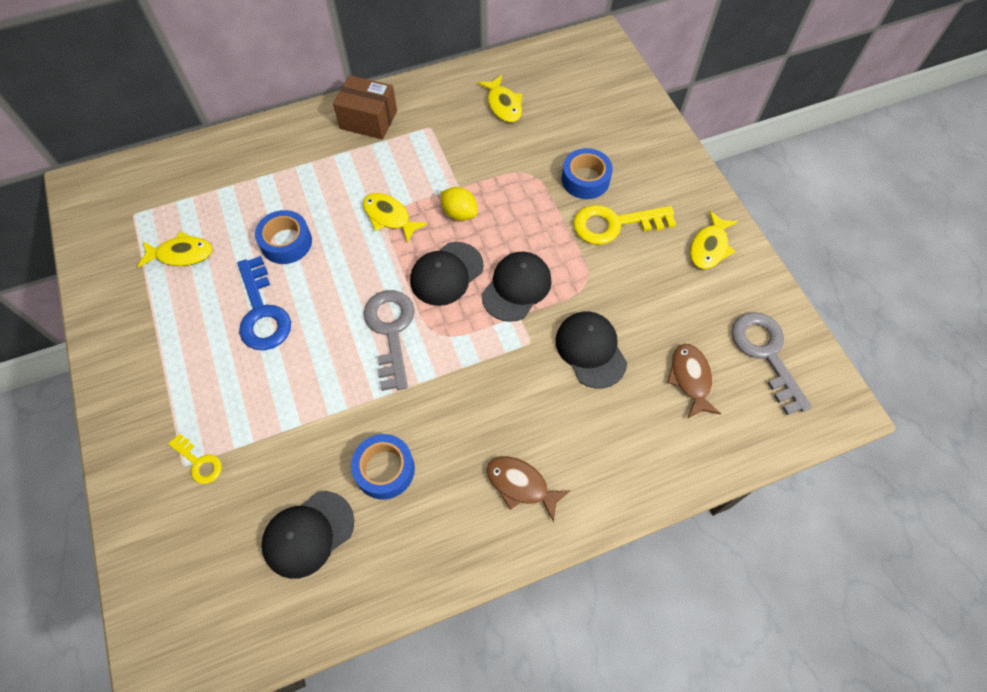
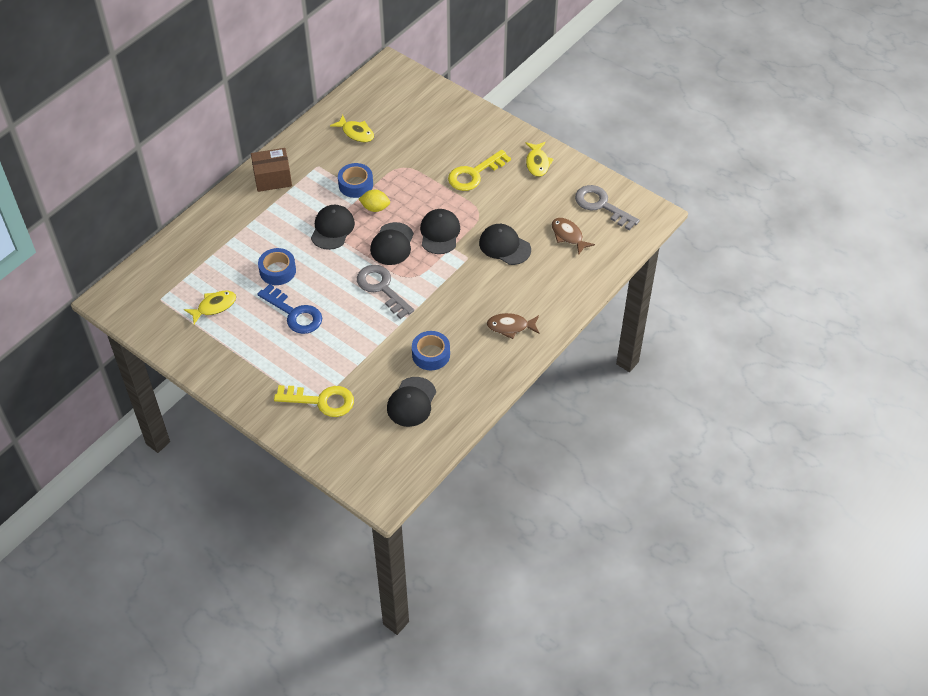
camera: 30 degrees left, 10 degrees down
(199, 462) = (321, 401): yellow key -> yellow key, size x1.86
(389, 217) = (332, 229): yellow fish -> black cap
(585, 179) = (439, 156): blue tape -> blue tape (356, 185)

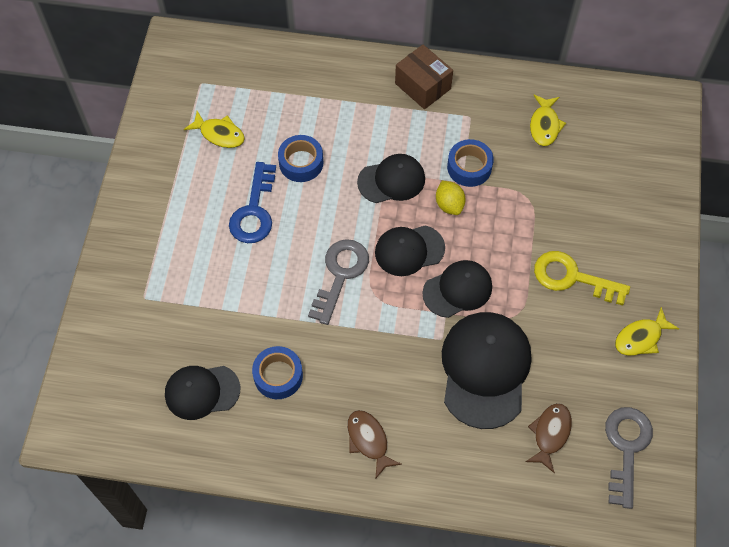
camera: 60 degrees right, 10 degrees up
(321, 401) = (155, 301): yellow key -> none
(504, 246) = (485, 370): black cap -> black cap, size x1.63

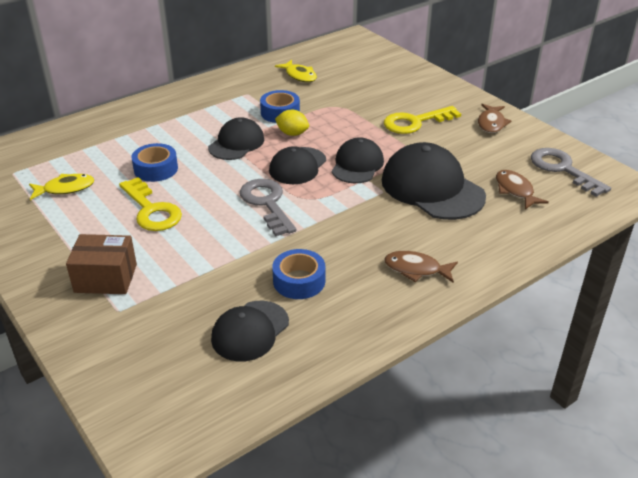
camera: 45 degrees left, 25 degrees down
(254, 211) = (151, 210): blue key -> yellow key
(423, 86) = (195, 96): brown box -> brown box (106, 278)
(641, 338) = (491, 123): yellow fish -> brown fish

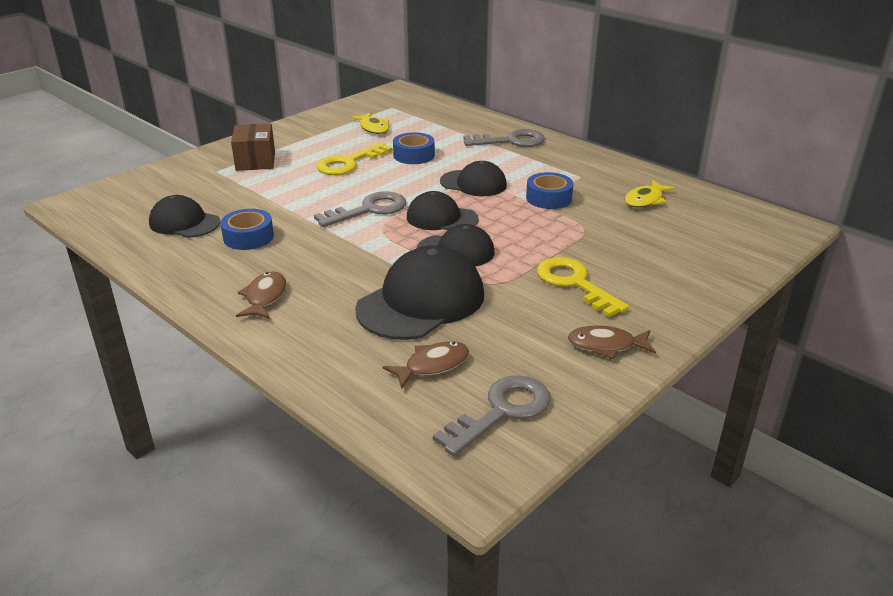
camera: 80 degrees right, 5 degrees down
(155, 114) = (511, 141): none -> grey key
(292, 133) = (507, 209): yellow lemon -> none

